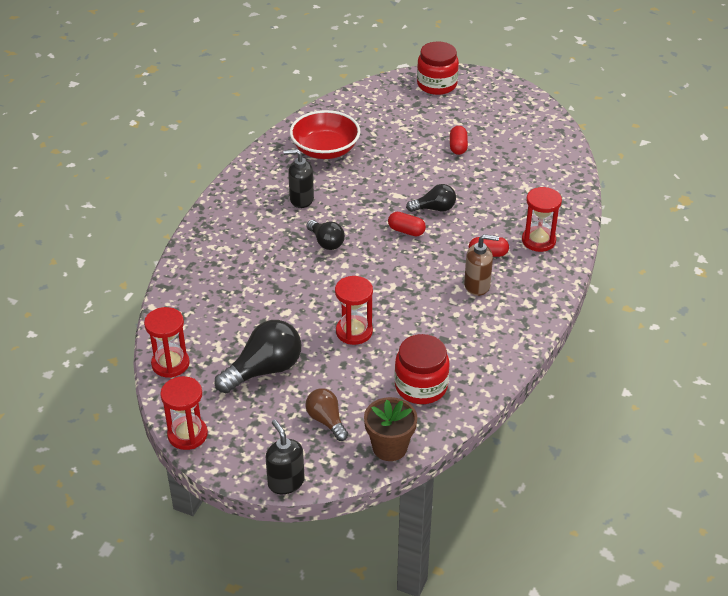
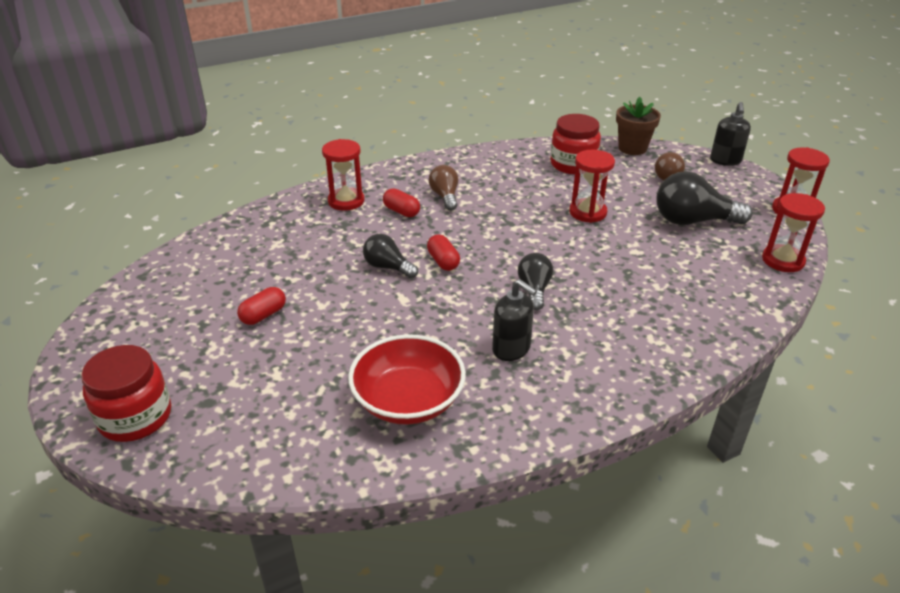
camera: 140 degrees left, 5 degrees down
(477, 285) = (445, 196): brown soap dispenser -> brown light bulb

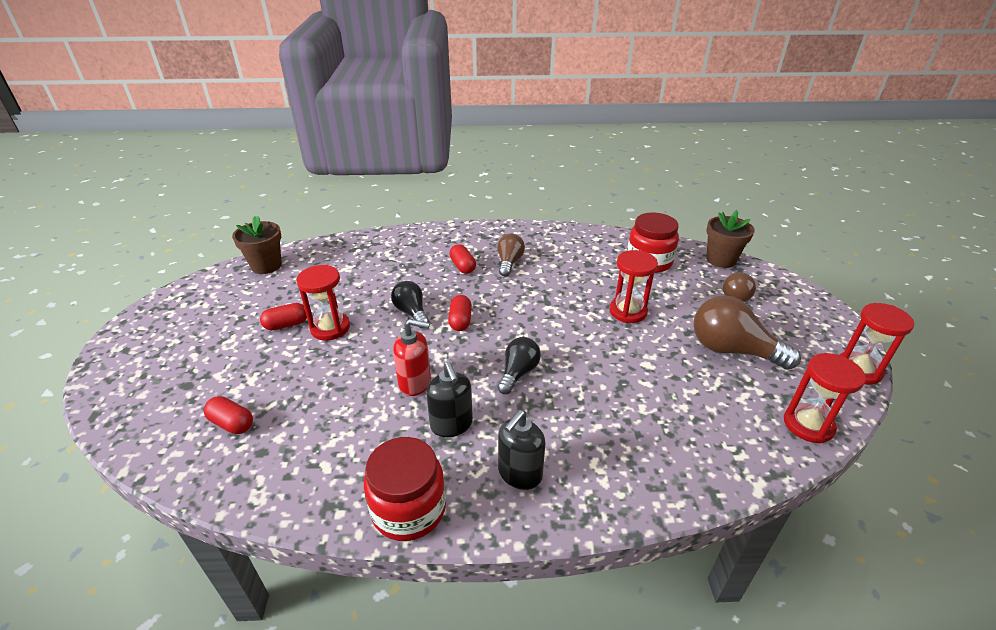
camera: 25 degrees right, 0 degrees up
(135, 417) = (132, 379): red jar -> red jar (409, 509)
(178, 265) = (266, 266): none -> brown flower pot
(296, 418) = (232, 423): none -> red capsule
(346, 201) = (427, 246): red hourglass -> red hourglass (330, 328)
(408, 400) = (326, 442): red bowl -> none
(448, 326) = (415, 383): none -> red soap dispenser
(693, 221) = (732, 350): black light bulb -> brown light bulb
(725, 161) = (815, 296): black soap dispenser -> black soap dispenser (519, 474)

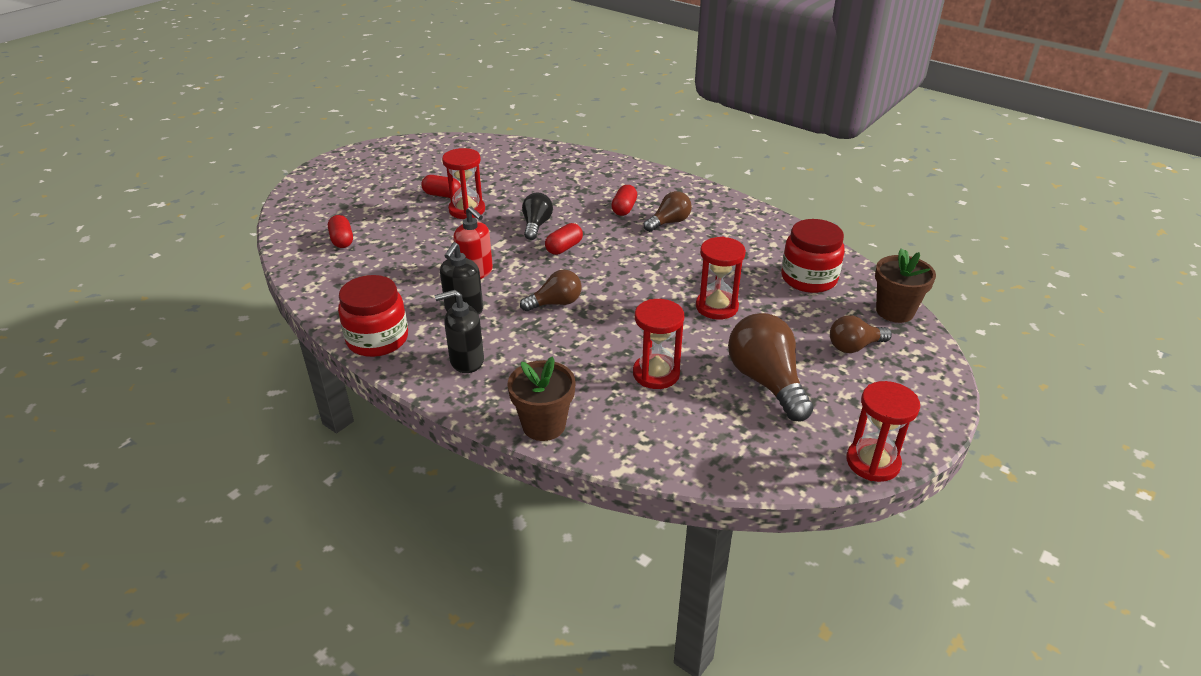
camera: 40 degrees right, 0 degrees up
(266, 266) = (478, 147): brown flower pot -> brown flower pot (544, 425)
(518, 373) = (555, 303): black light bulb -> brown light bulb
(808, 425) = (739, 464): red hourglass -> red hourglass (656, 374)

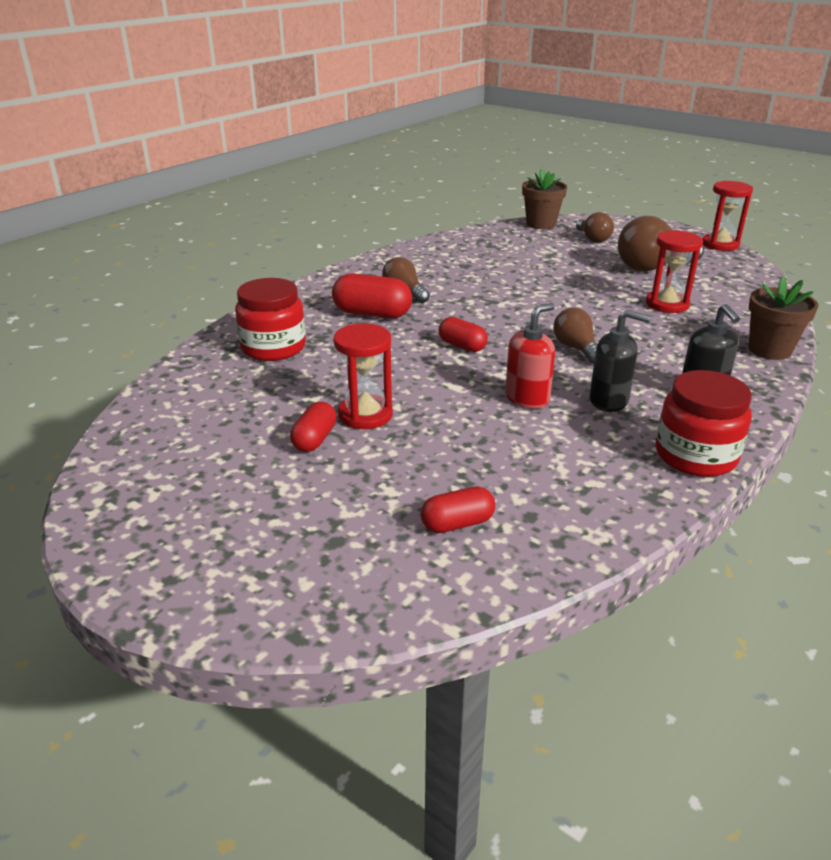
camera: 90 degrees left, 5 degrees down
(536, 225) = (410, 363): black light bulb -> none
(624, 209) = (372, 314): red capsule -> red capsule, size x1.61
(716, 307) = (556, 279): red hourglass -> none
(809, 278) = (501, 245): red jar -> red jar (273, 348)

